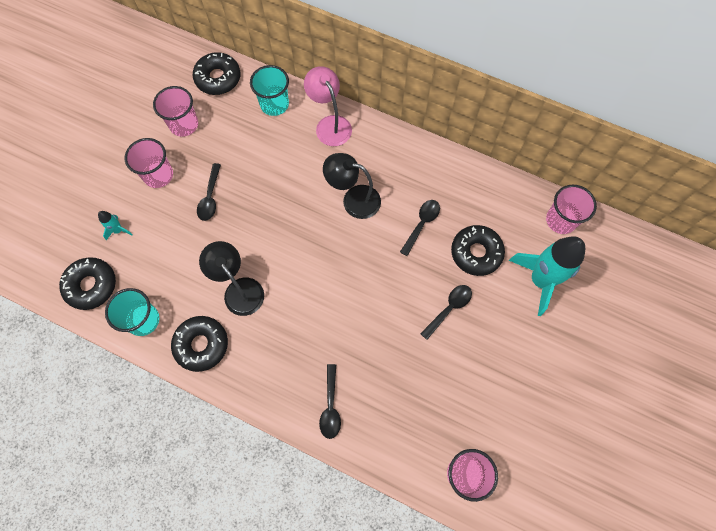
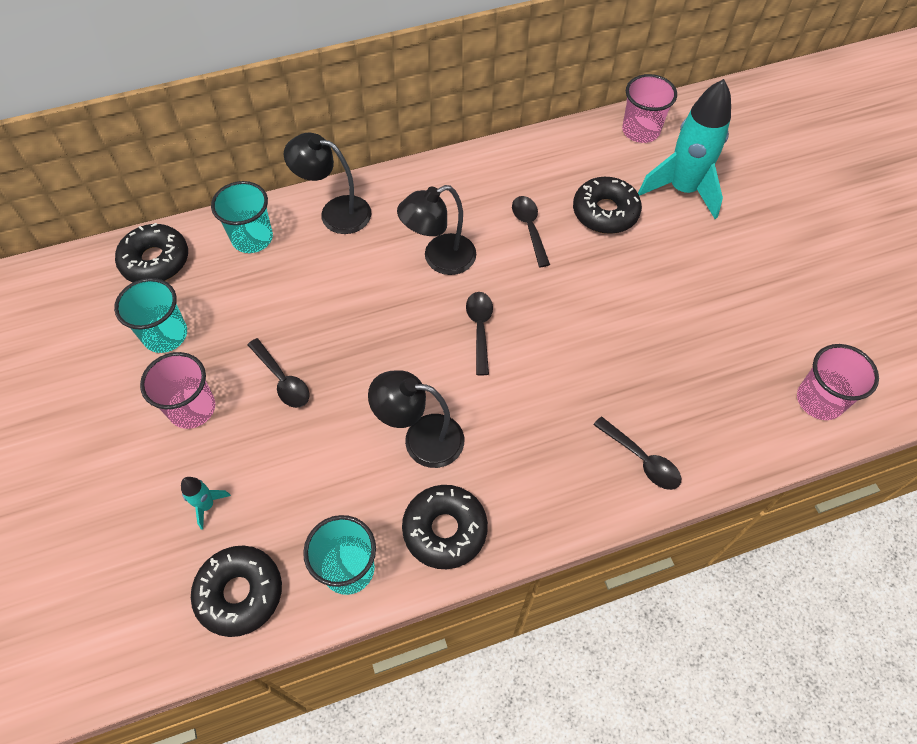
camera: 45 degrees left, 10 degrees down
(184, 124) = (165, 335): pink cup -> turquoise cup
(330, 124) = (335, 212): pink lamp -> black lamp
(449, 309) = (639, 277): black spoon -> black spoon (480, 329)

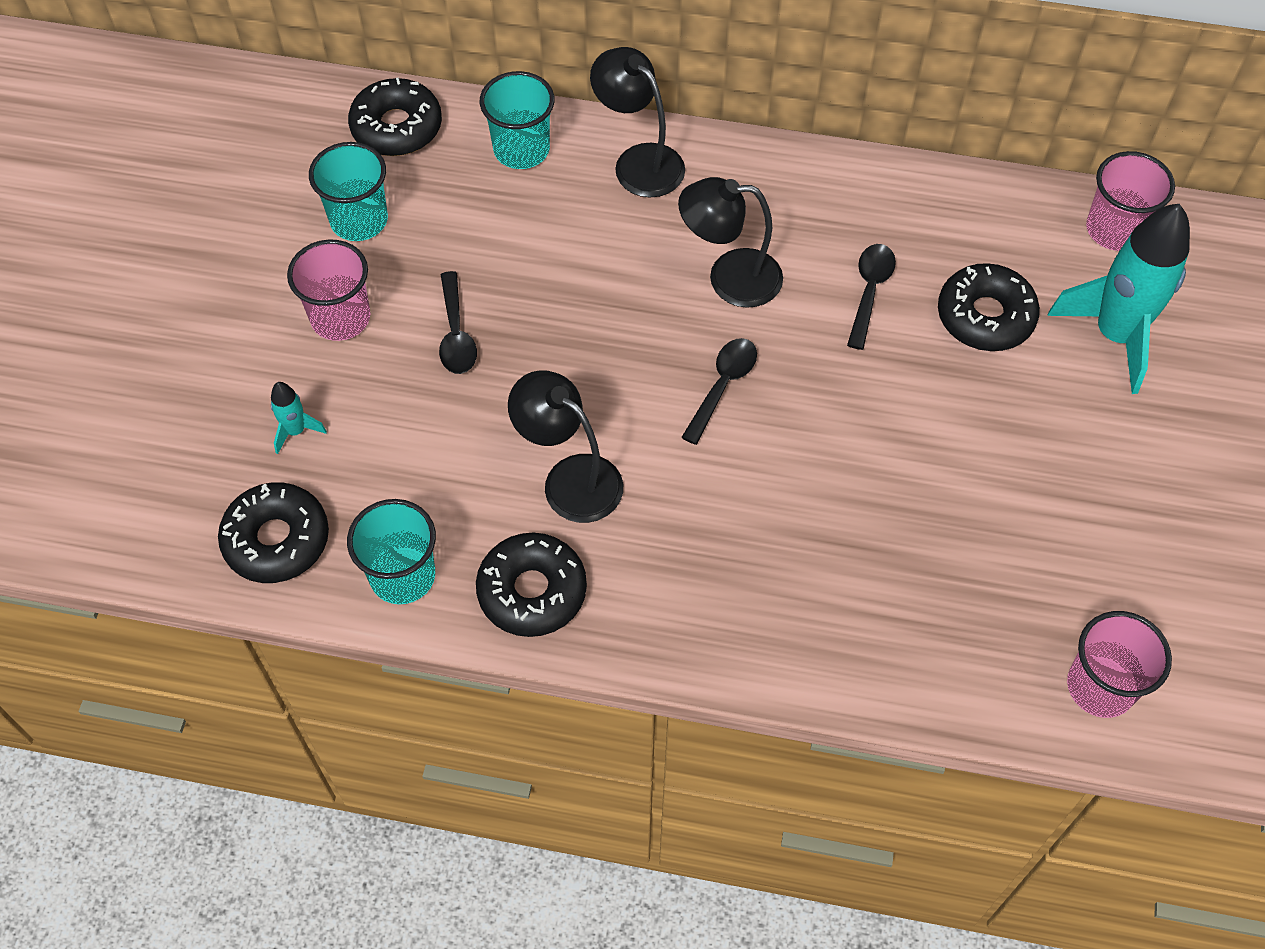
camera: 30 degrees right, 0 degrees up
(641, 459) = (815, 636): black spoon -> none

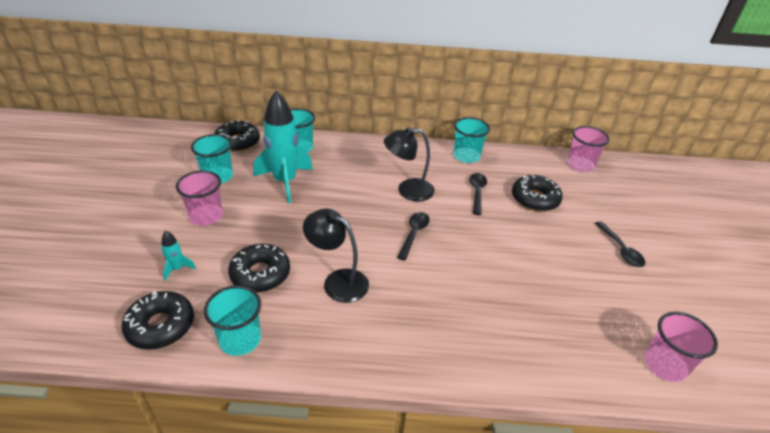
camera: 10 degrees left, 20 degrees down
(456, 334) = (269, 220): black spoon -> black spoon (620, 249)
(532, 591) = (321, 341): black donut -> black donut (260, 274)
(639, 161) = (356, 150): black lamp -> none
(871, 191) = (466, 156): none -> turquoise cup
(1115, 335) = (598, 203): turquoise rocket -> turquoise rocket (285, 182)

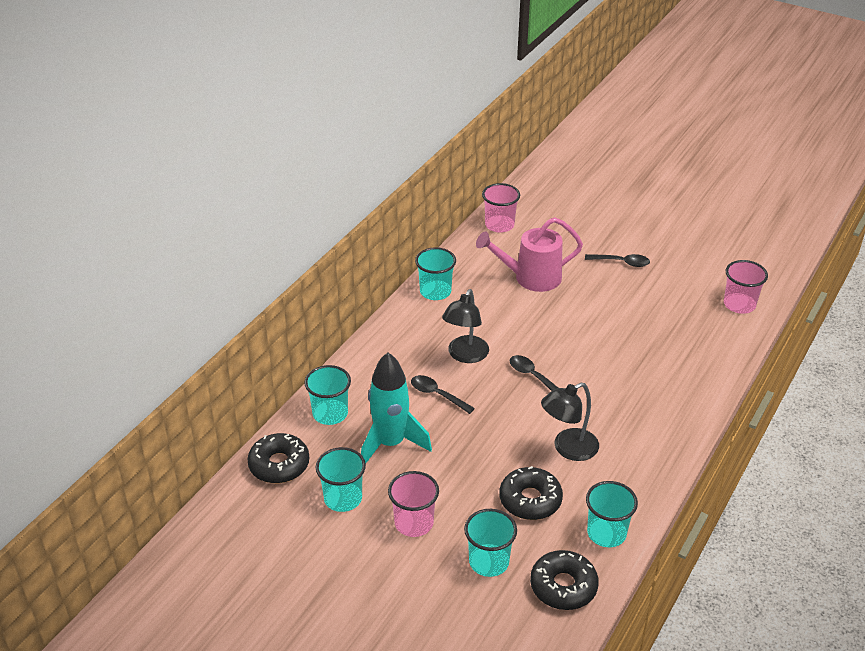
camera: 60 degrees left, 0 degrees up
(177, 269) = (489, 562): turquoise rocket -> turquoise cup
(477, 192) = (498, 310): black spoon -> black spoon (437, 395)
(535, 199) = (530, 278): black donut -> pink watering can

